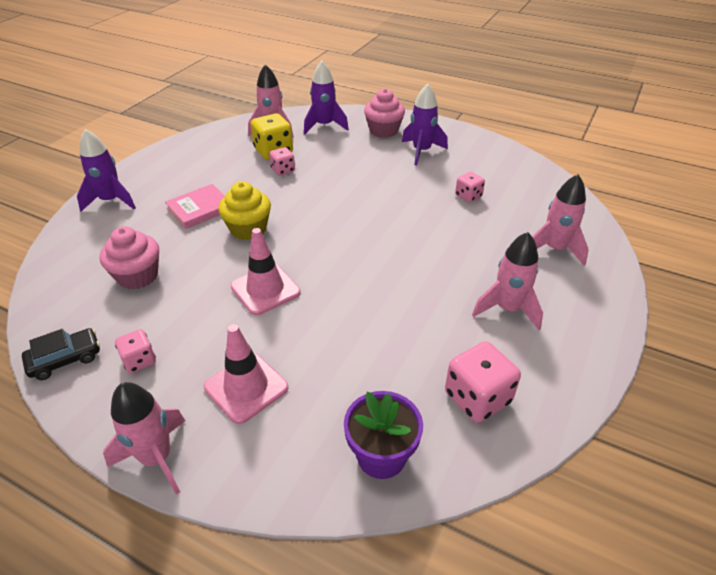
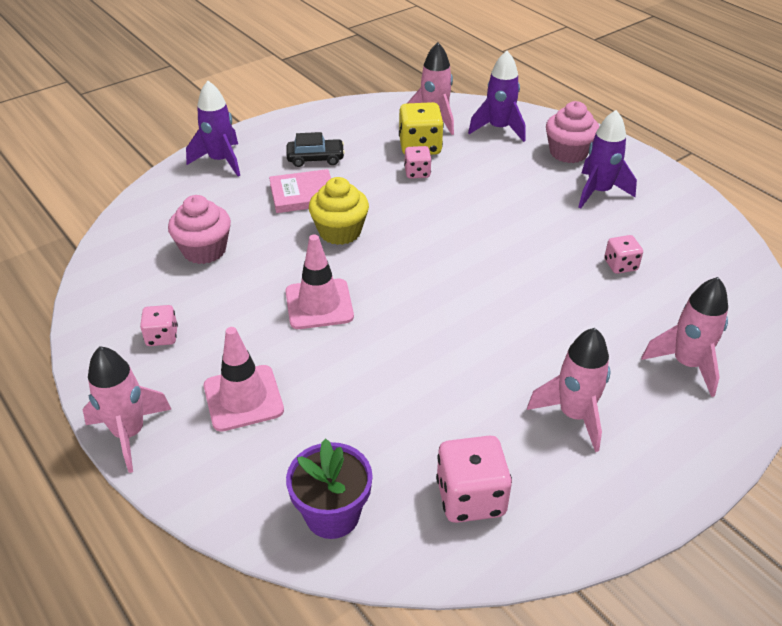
camera: 25 degrees right, 0 degrees up
(65, 359) = (100, 312): black car -> black car (315, 158)

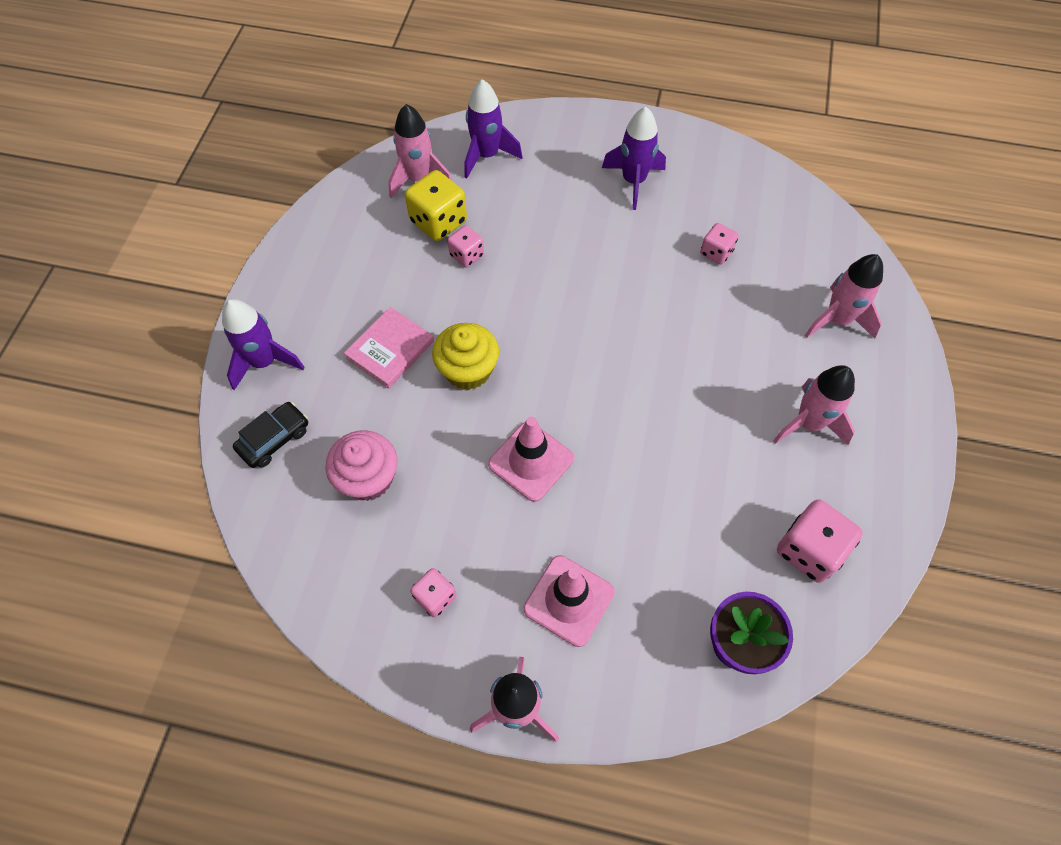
camera: 40 degrees left, 20 degrees up
(315, 158) = (356, 298): black car -> black car (274, 439)
(568, 153) = (570, 149): pink cupcake -> none

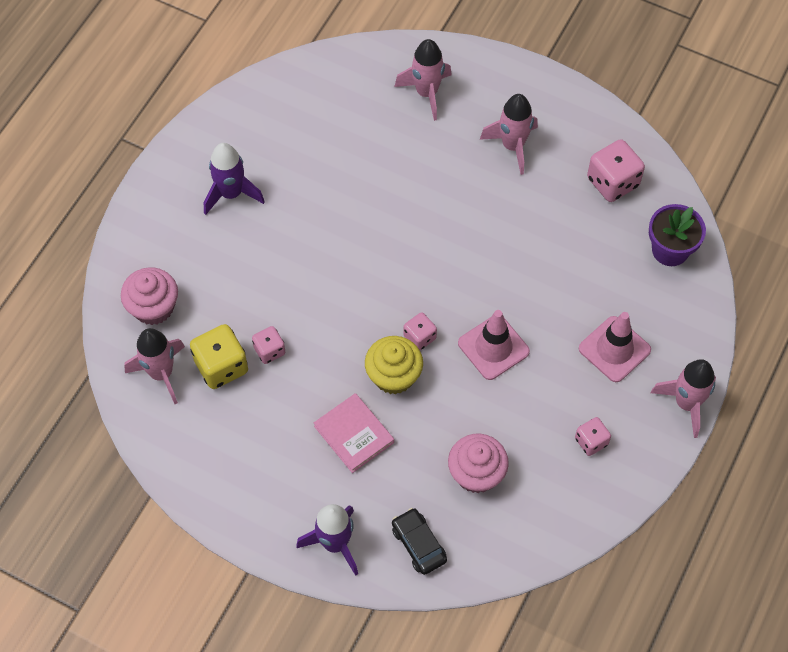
camera: 75 degrees left, 0 degrees up
(487, 155) = (153, 307): purple rocket -> pink cupcake
(716, 252) = (332, 155): pink dice -> pink dice (419, 337)

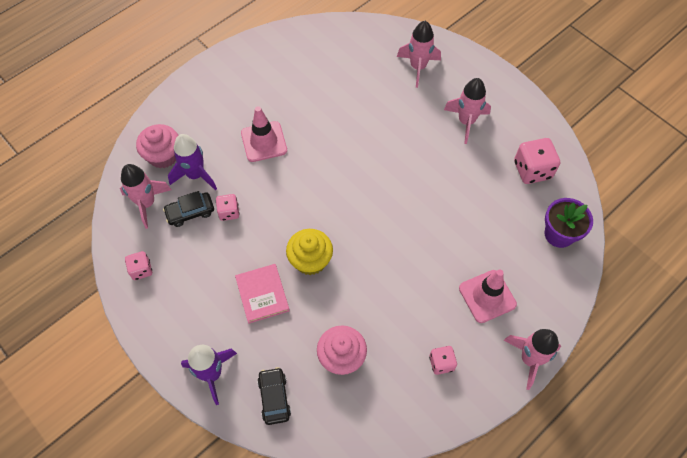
camera: 20 degrees right, 0 degrees up
(221, 366) = (190, 212): yellow dice -> black car
(231, 193) = (252, 95): purple rocket -> purple rocket (195, 175)
(419, 337) = (341, 238): pink dice -> pink dice (141, 270)
(493, 347) = (393, 264): pink traffic cone -> pink traffic cone (264, 142)

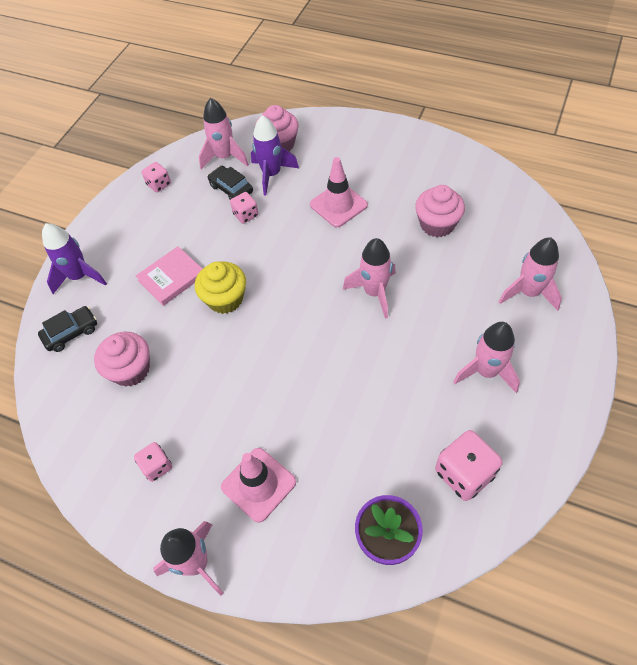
camera: 70 degrees right, 5 degrees down
(326, 88) = (437, 224): none -> pink cupcake
(365, 156) = (374, 292): none -> pink rocket

